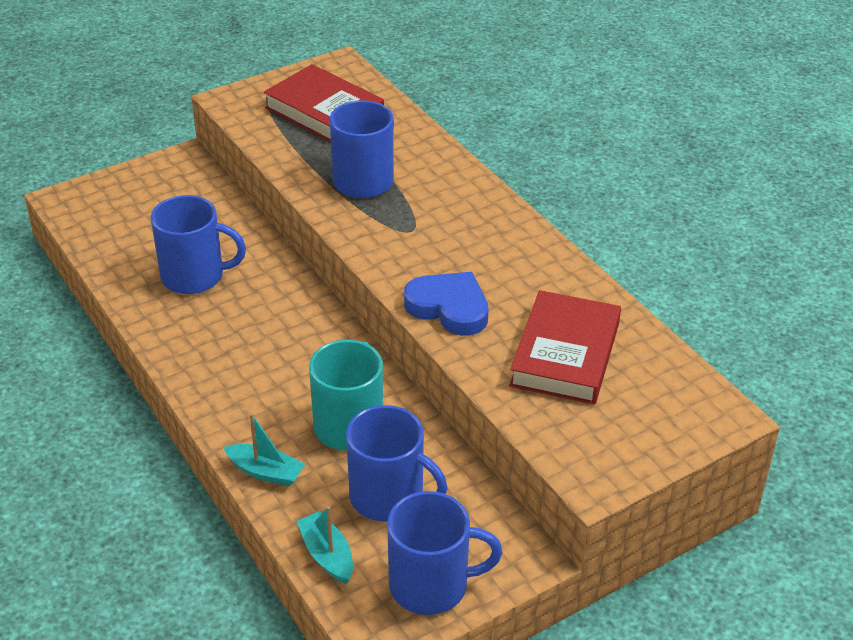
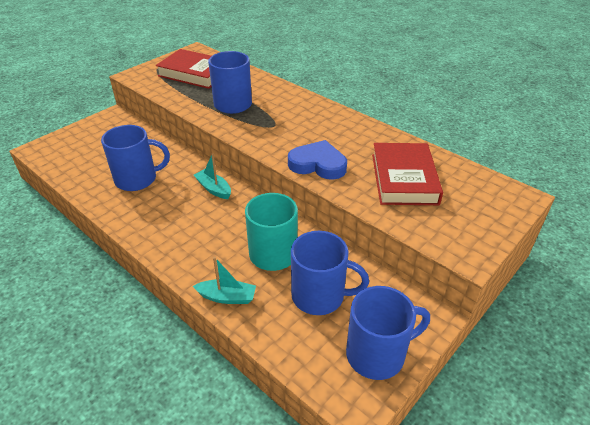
camera: 15 degrees left, 0 degrees up
(327, 555) = (294, 349): turquoise boat -> turquoise boat (214, 189)

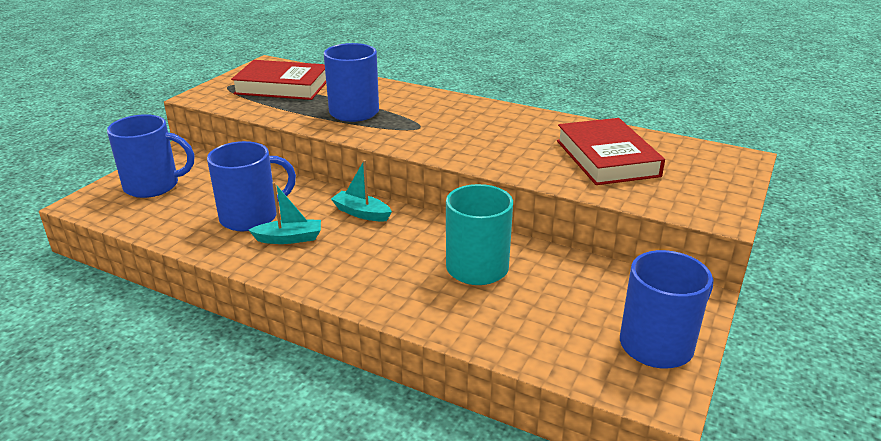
camera: 15 degrees left, 10 degrees down
(227, 297) = (444, 321): turquoise boat -> turquoise boat (289, 238)
(318, 164) = (498, 157): blue heart -> none
(320, 296) = (558, 300): blue mug -> blue mug (153, 186)

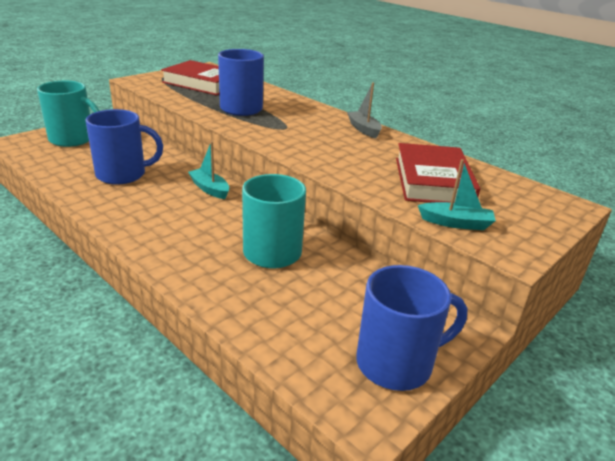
camera: 15 degrees right, 0 degrees up
(153, 186) = (73, 139): blue mug -> turquoise mug
(289, 238) = (138, 196): turquoise boat -> turquoise boat (456, 223)
(501, 112) = (364, 129): none -> grey boat

